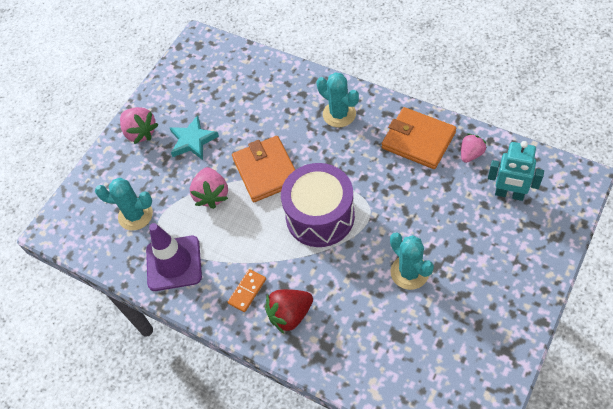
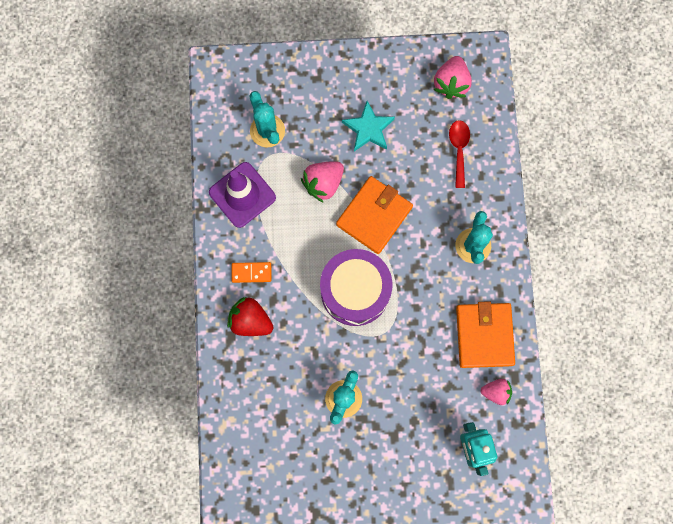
camera: 50 degrees right, 20 degrees up
(140, 132) = (350, 75): pink strawberry -> pink strawberry (451, 83)
(256, 88) = (459, 150): none -> red spoon

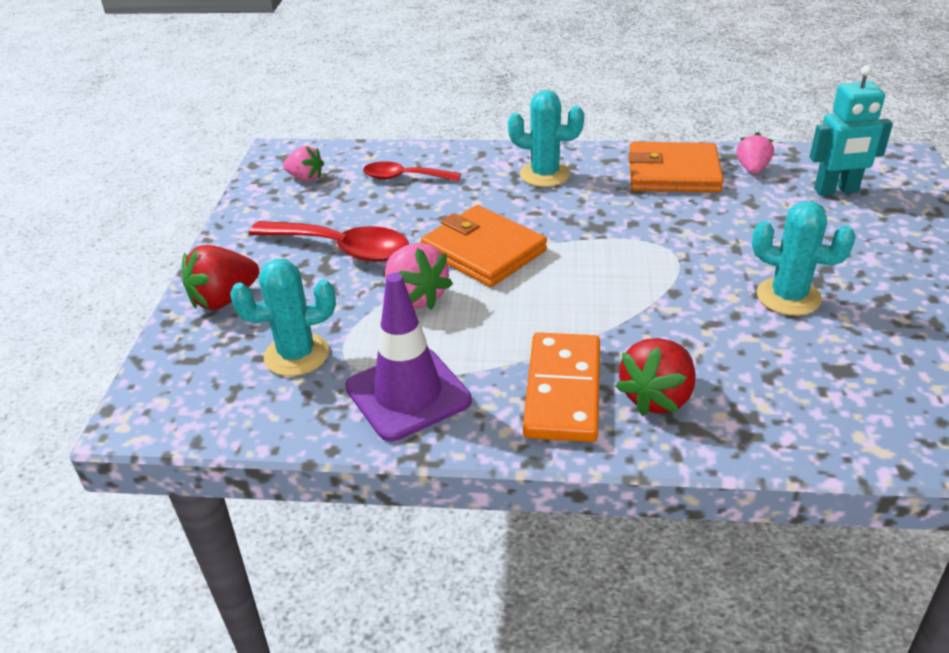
camera: 80 degrees left, 40 degrees down
(251, 272) = (562, 390): orange domino -> orange domino, size x1.86
(311, 76) = (224, 299): none -> red strawberry
(355, 291) = (605, 275): purple drum -> none
(368, 129) = (341, 248): turquoise star -> red spoon
(451, 83) = (305, 178): pink strawberry -> pink strawberry, size x0.66

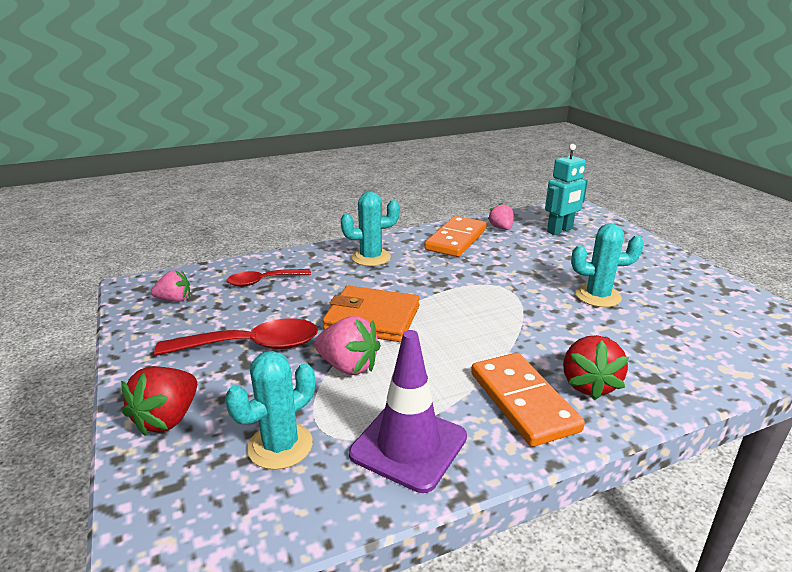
camera: 30 degrees left, 10 degrees down
(673, 173) = (456, 239): orange wallet -> orange domino

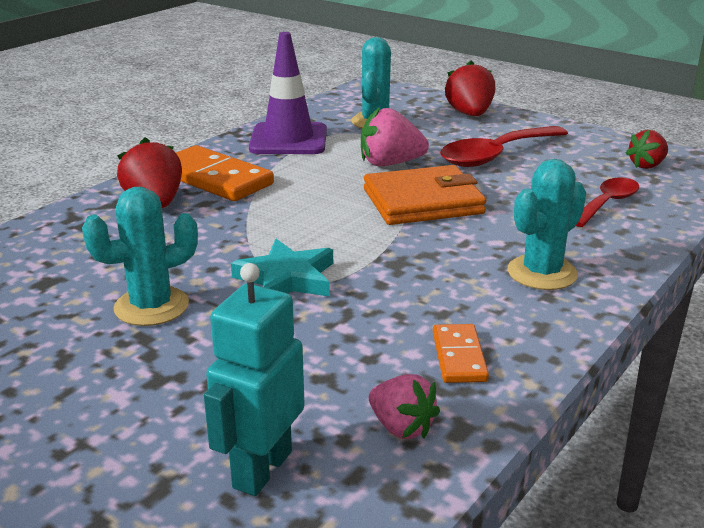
camera: 150 degrees right, 0 degrees up
(174, 299) = (647, 165): pink strawberry -> red strawberry
(456, 239) = (459, 357): orange domino -> orange domino, size x0.54
(510, 291) = (287, 278): none -> turquoise star

